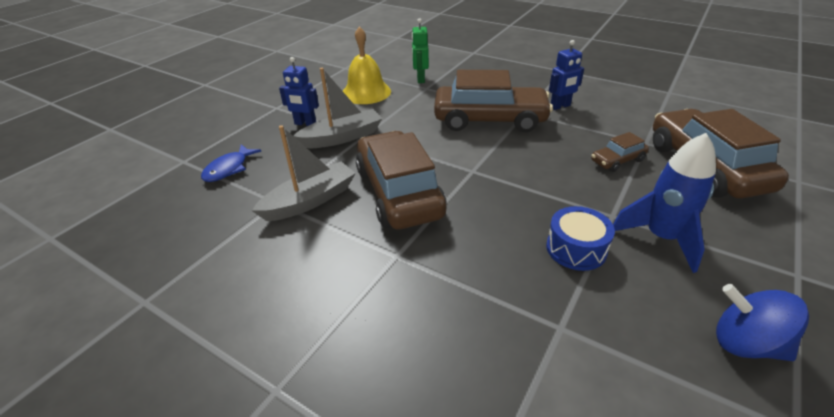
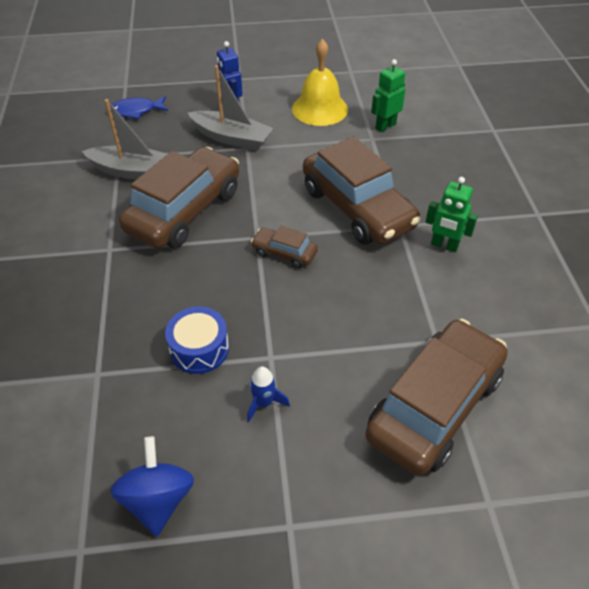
camera: 50 degrees right, 10 degrees up
(560, 106) = (444, 245): blue robot -> green robot
(617, 161) = (374, 329): brown car -> brown car (284, 253)
(661, 238) = (264, 403): blue rocket -> blue rocket, size x0.49

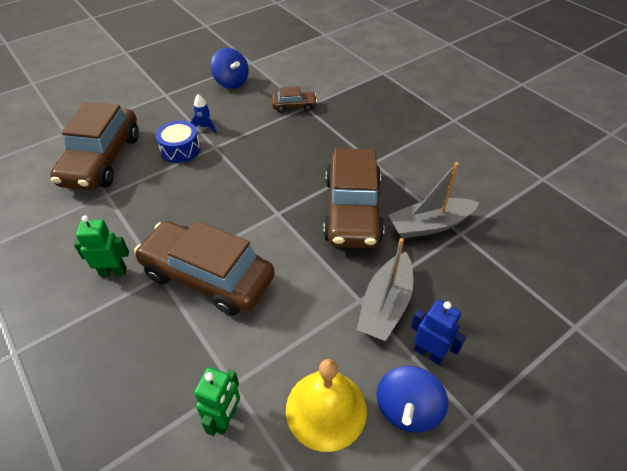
camera: 150 degrees right, 0 degrees up
(135, 111) = (515, 294): blue fish -> none
(199, 349) = (260, 135): blue drum -> blue drum (180, 149)
(232, 138) = (385, 305): grey boat -> grey boat turned 60 degrees counterclockwise
(271, 93) = (407, 409): none -> blue spinning top
(284, 253) = (247, 209): brown car -> brown car (294, 106)

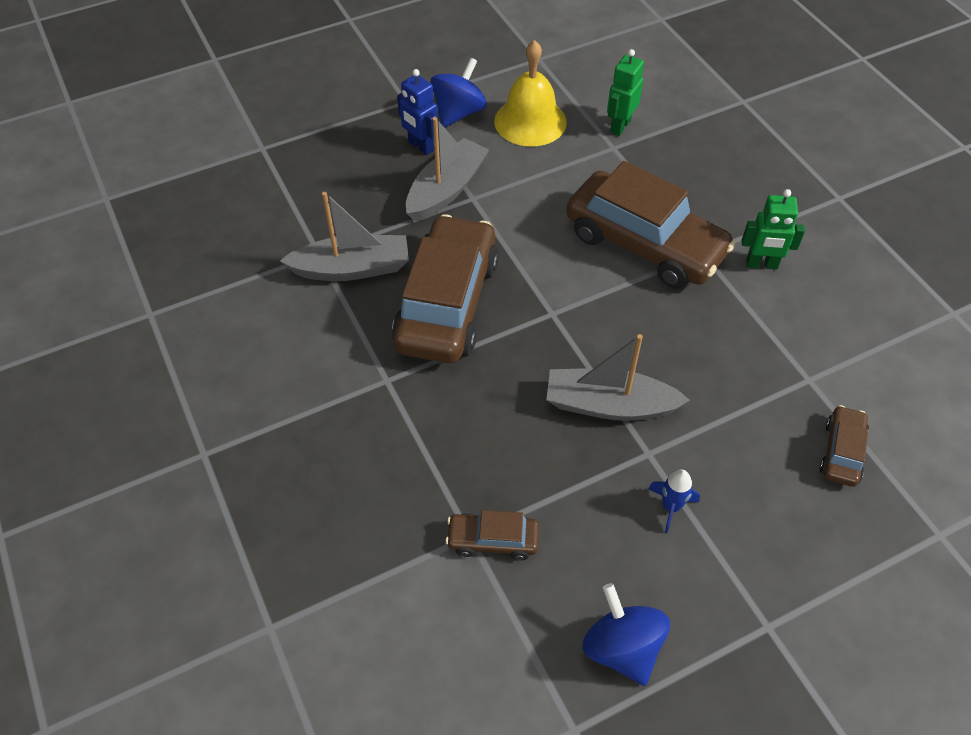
camera: 170 degrees left, 5 degrees up
(102, 160) = (841, 452): brown car -> brown car, size x0.45
(180, 149) = (709, 456): blue drum -> none
(237, 166) = (609, 405): none -> grey boat

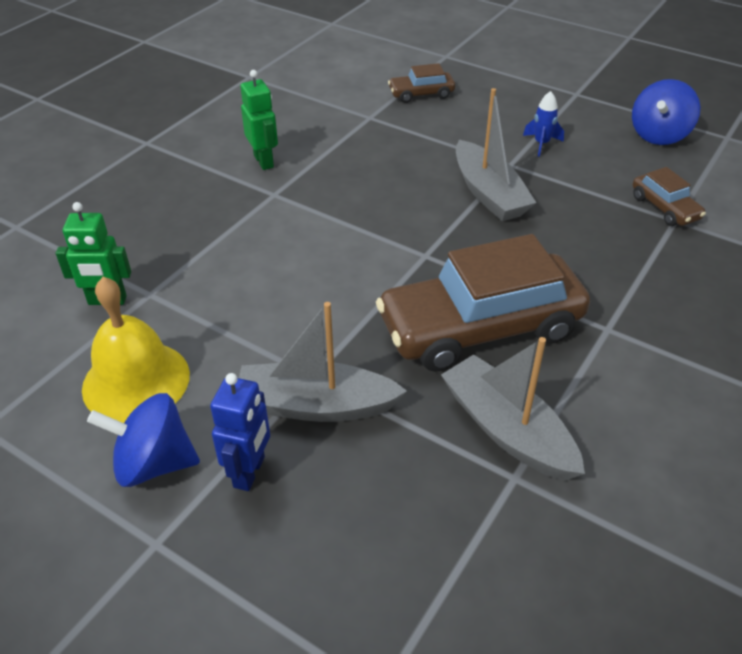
camera: 120 degrees left, 10 degrees down
(644, 244) = (288, 228): brown car -> none

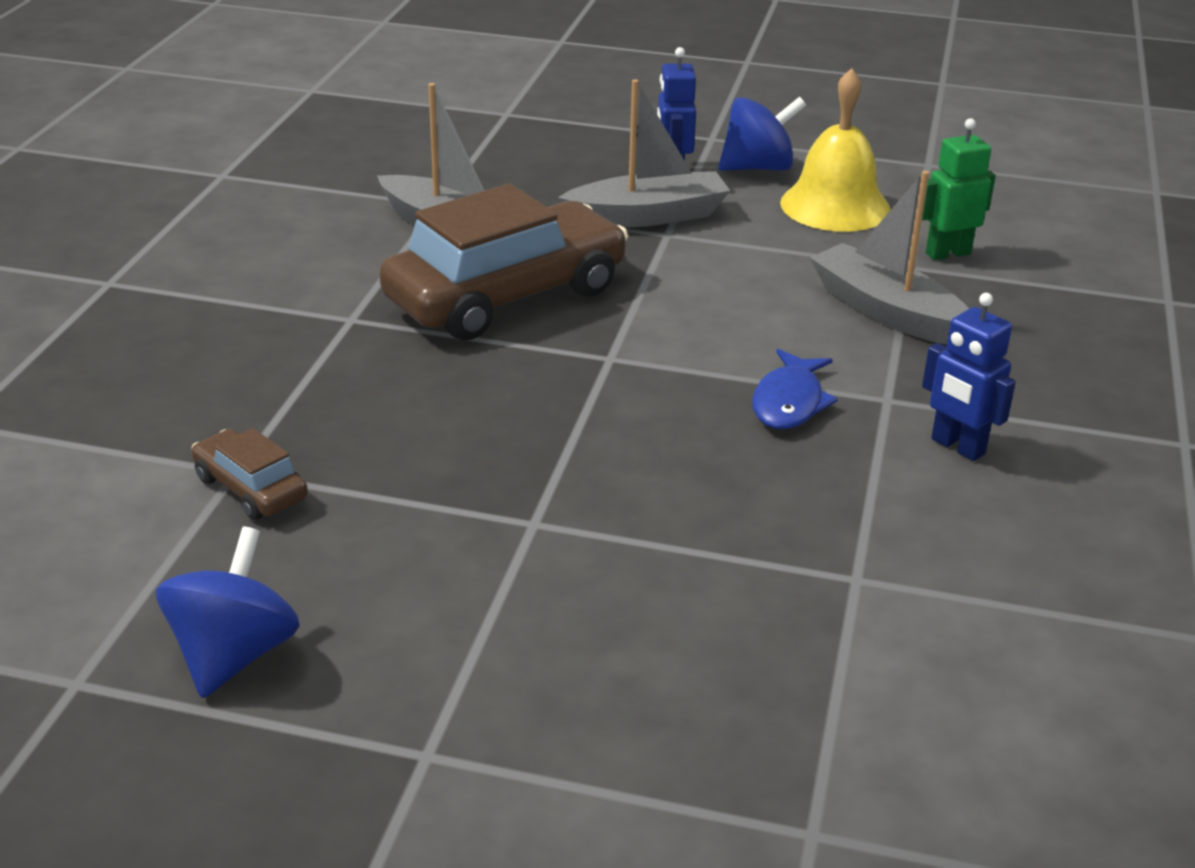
camera: 160 degrees right, 10 degrees down
(264, 161) = (957, 447): green robot -> blue robot
(332, 202) = (789, 402): none -> blue fish
(421, 94) = (792, 667): brown car -> none
(489, 193) = (553, 460): grey boat -> grey boat (886, 311)
(541, 144) = (484, 580): blue rocket -> none

